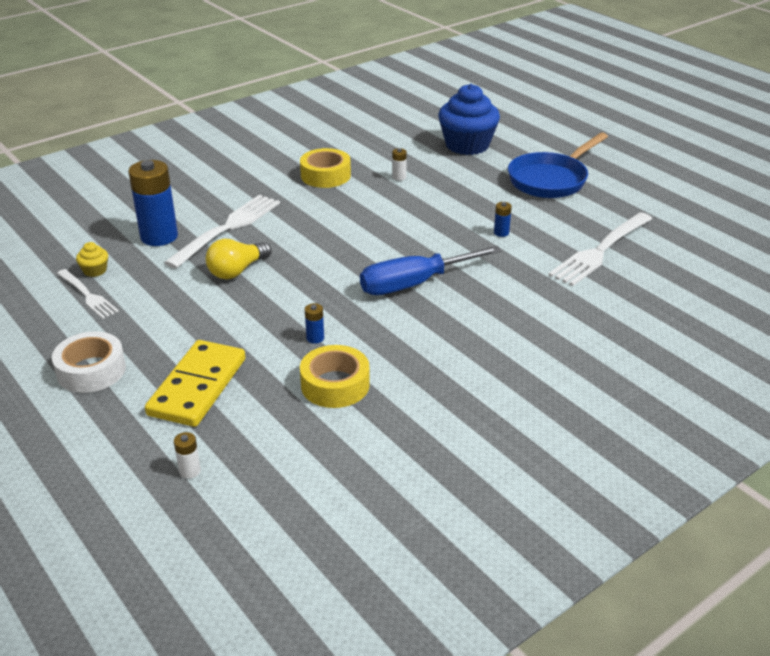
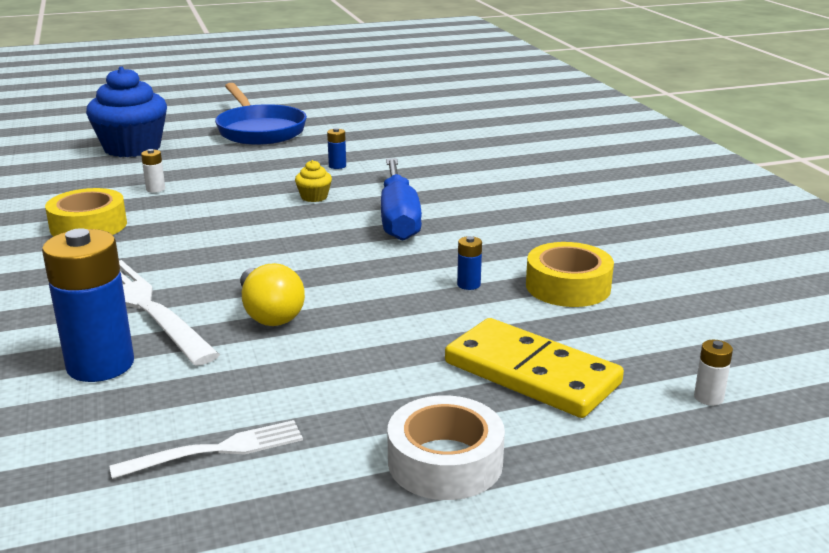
camera: 70 degrees left, 10 degrees down
(95, 270) = (142, 437): yellow cupcake -> yellow cupcake (314, 197)
(600, 251) = (410, 138): white fork -> none

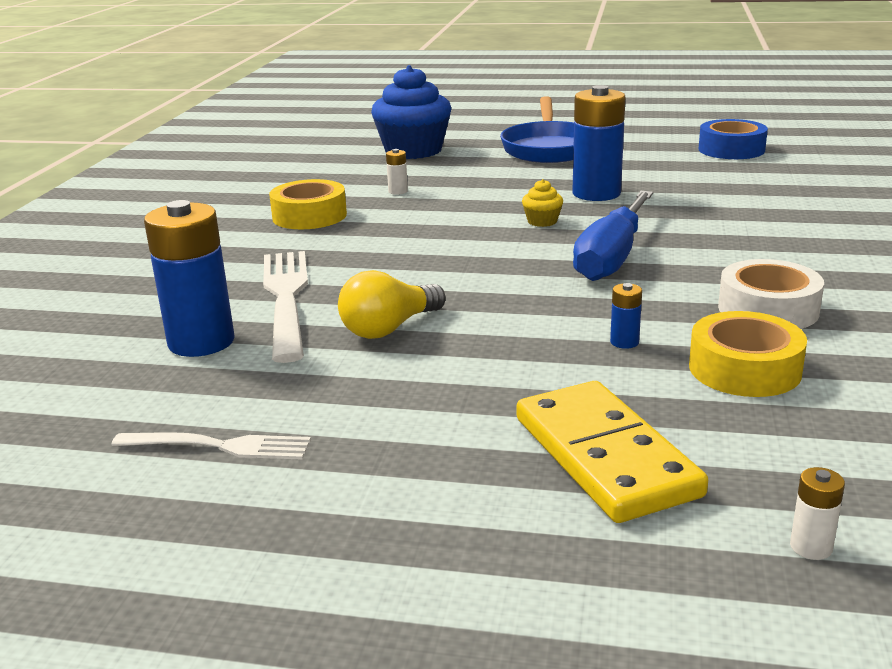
camera: 30 degrees right, 0 degrees up
(269, 314) = (389, 328): yellow light bulb -> yellow light bulb turned 45 degrees clockwise
(337, 166) = (596, 193): blue battery -> blue battery, size x2.40
(411, 114) = (731, 150): none -> blue tape
(445, 462) = (418, 524): white tape -> white tape (768, 309)

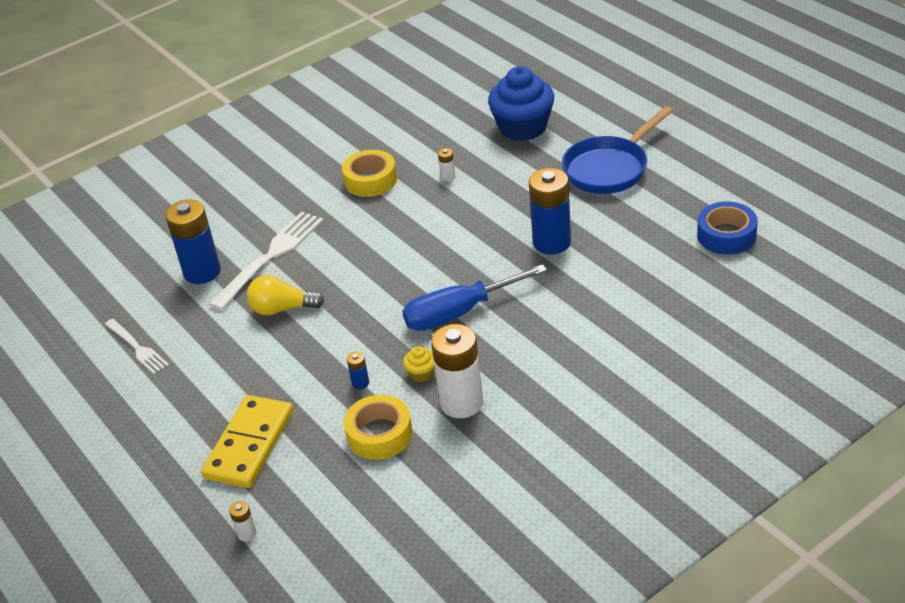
camera: 45 degrees right, 15 degrees up
(542, 221) = (477, 256): yellow cupcake -> yellow cupcake (421, 373)
(768, 309) = (461, 403): white tape -> white battery

